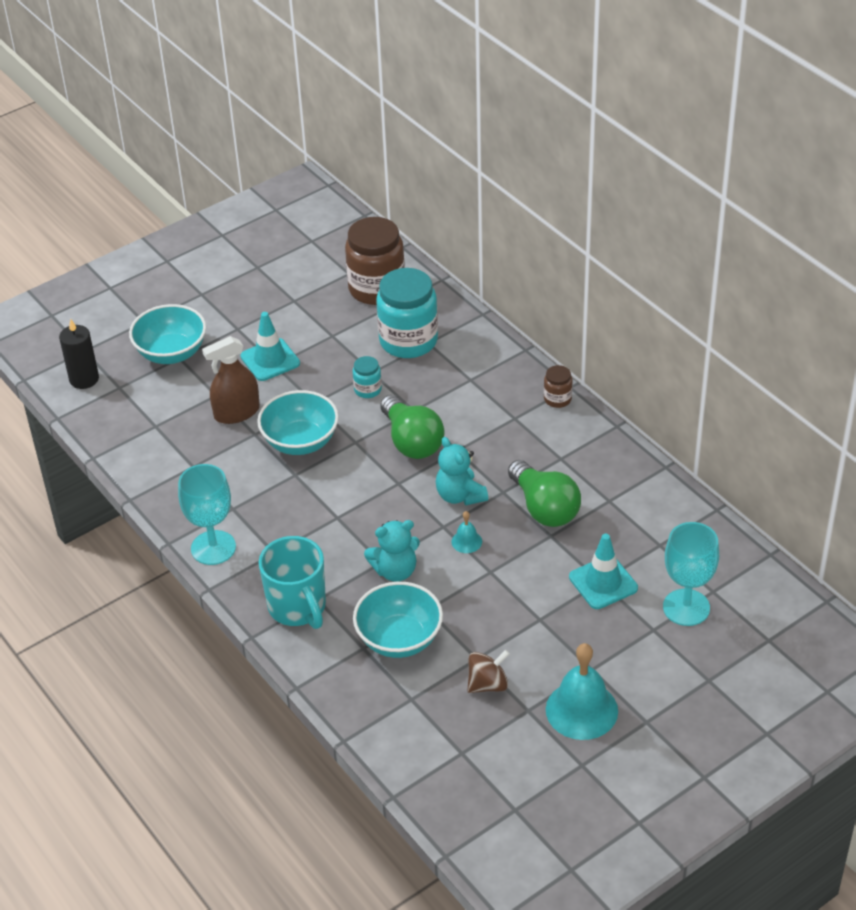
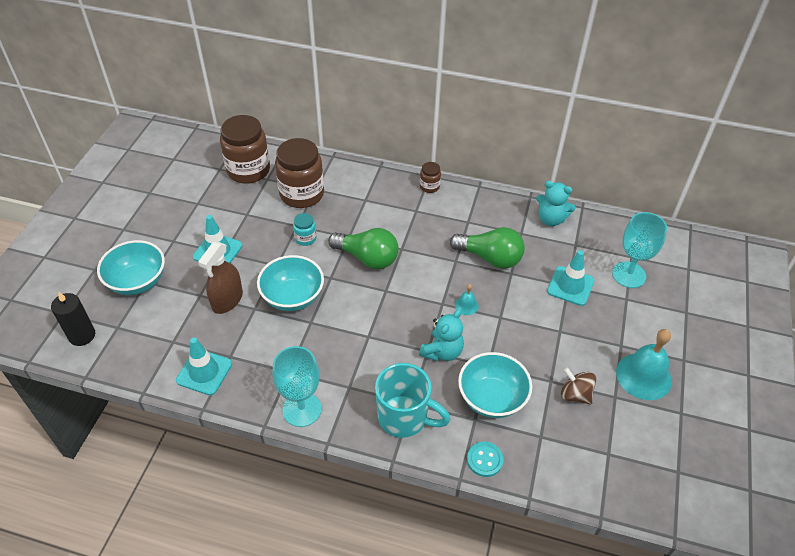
camera: 40 degrees left, 5 degrees up
(158, 468) = (204, 372): none -> turquoise traffic cone
(335, 686) = (484, 460): none -> turquoise button
(408, 341) = (302, 194): turquoise jar -> brown jar
(460, 495) = (432, 277): turquoise teddy bear -> turquoise teddy bear (551, 219)
(488, 684) = (575, 394): brown spinning top -> brown spinning top turned 75 degrees counterclockwise

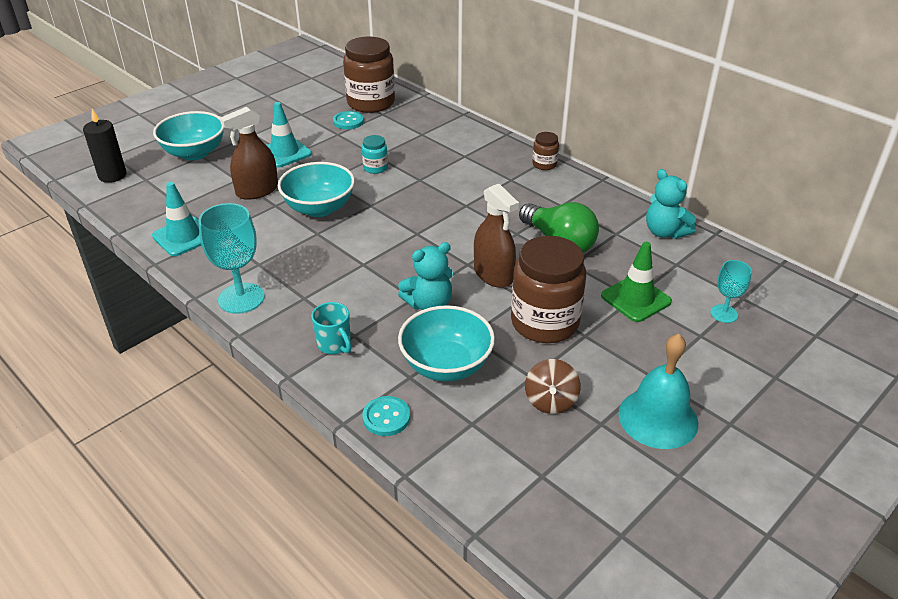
camera: 30 degrees right, 10 degrees down
(245, 197) = (348, 121): none -> turquoise button
(302, 194) = (404, 134): brown jar -> brown jar (544, 322)
(367, 258) = (423, 201): green light bulb -> none
(404, 418) = (335, 345): turquoise mug -> turquoise mug, size x0.55
(466, 305) = (493, 274): turquoise bell -> brown spray bottle
(570, 286) = (635, 299): turquoise traffic cone -> green traffic cone
(575, 394) = (550, 401): brown spinning top -> brown spinning top turned 150 degrees counterclockwise
(629, 275) = (724, 313): turquoise goblet -> turquoise goblet, size x0.57

